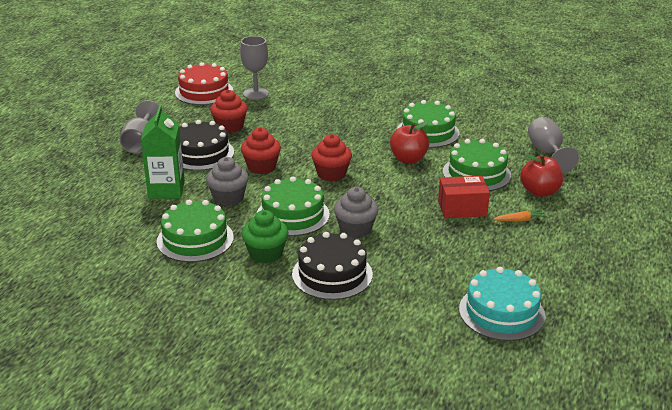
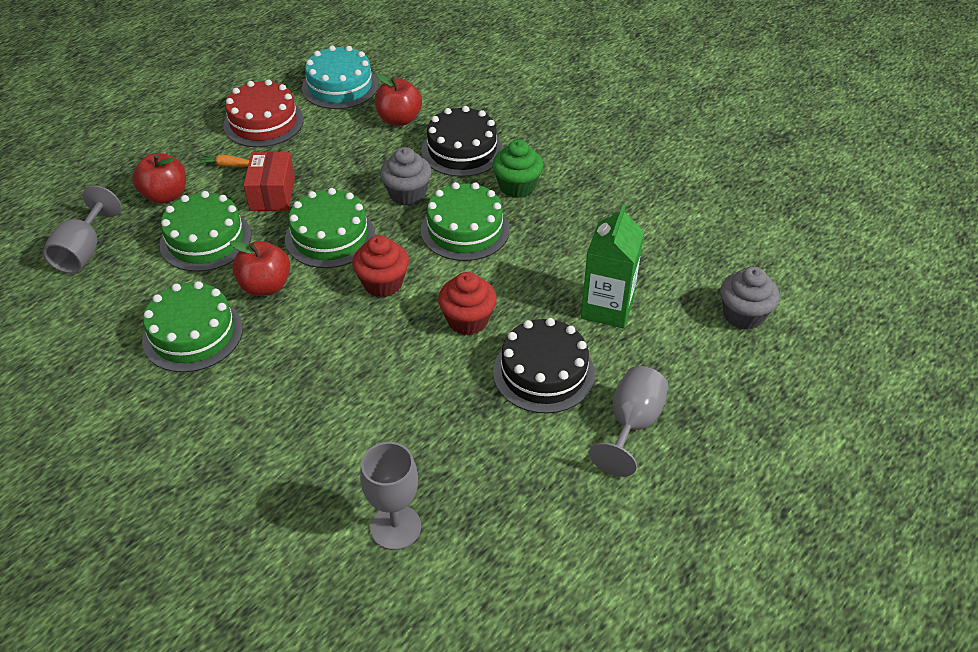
camera: 160 degrees left, 15 degrees up
(195, 239) = (587, 222): green cake -> green cake (330, 236)
(204, 92) = (490, 566): red cake -> red cake (263, 122)
(228, 198) = (531, 274): grey cupcake -> grey cupcake (743, 315)
(230, 127) = (479, 430): red cupcake -> none
(412, 290) = (399, 119): none -> red apple
(462, 208) = (272, 194): red box -> red box turned 75 degrees clockwise

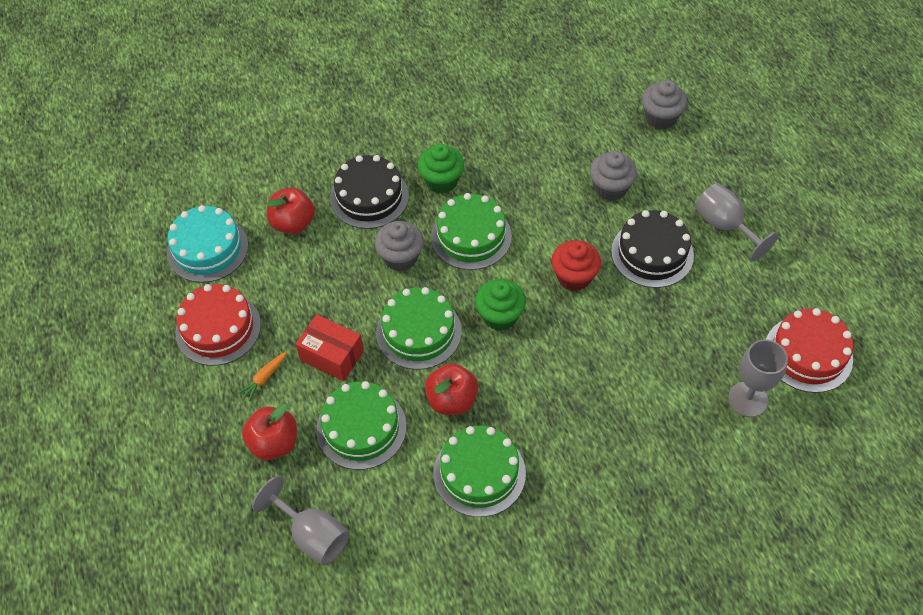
camera: 60 degrees left, 10 degrees up
(383, 283) = (500, 316): red cupcake -> green cupcake
(497, 569) = (808, 354): none -> red cake
(607, 308) = (610, 188): green carton -> grey cupcake

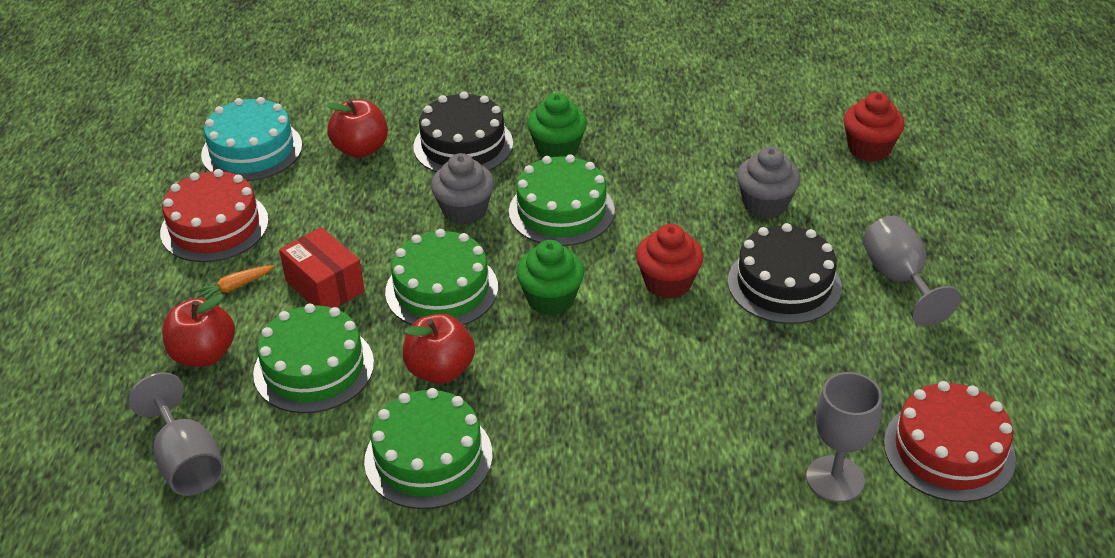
camera: 20 degrees right, 15 degrees down
(660, 117) = (869, 148): grey cupcake -> red cupcake

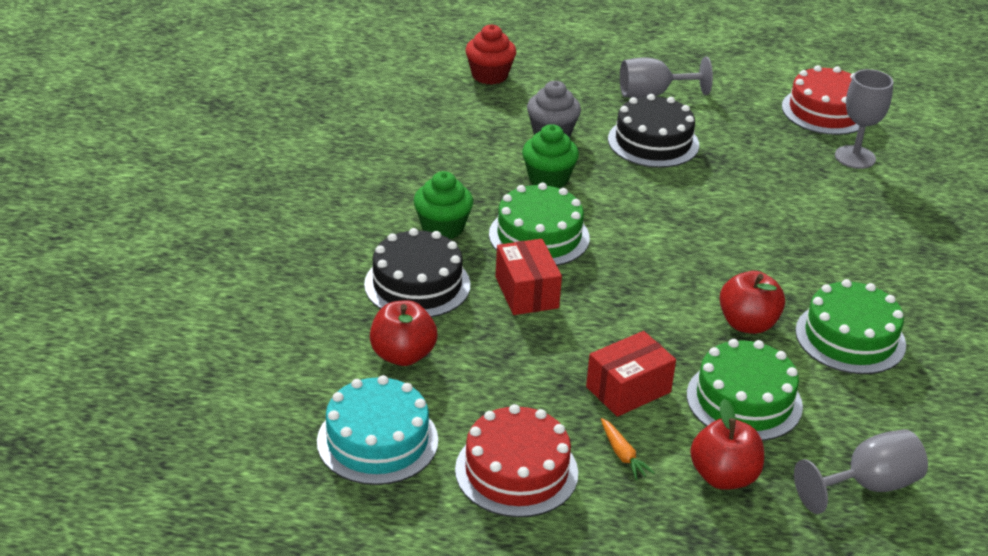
camera: 85 degrees left, 5 degrees down
(441, 289) = (641, 315): green cake -> none
(464, 211) = (526, 292): grey cupcake -> red box
(551, 299) = (660, 255): green cupcake -> green cupcake (548, 179)
(668, 283) = (646, 194): red cupcake -> none

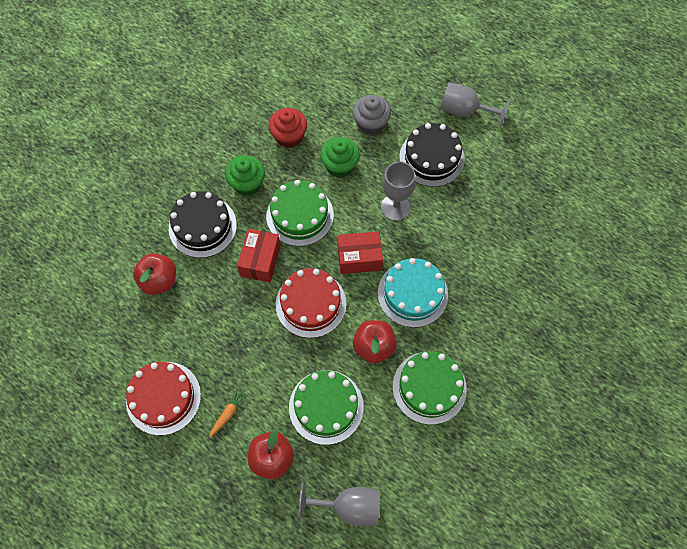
camera: 30 degrees right, 30 degrees up
(377, 440) = (106, 340): turquoise cake -> turquoise cake (412, 294)
(489, 75) = (368, 51): red cupcake -> red cupcake (289, 137)
(622, 454) = (228, 414): orange carrot -> orange carrot turned 150 degrees counterclockwise
(628, 389) = (265, 366): red box -> red box (359, 258)
(825, 111) = (575, 174): red cake -> red cake (311, 304)
(855, 157) = (560, 228): grey goblet -> grey goblet (395, 207)

